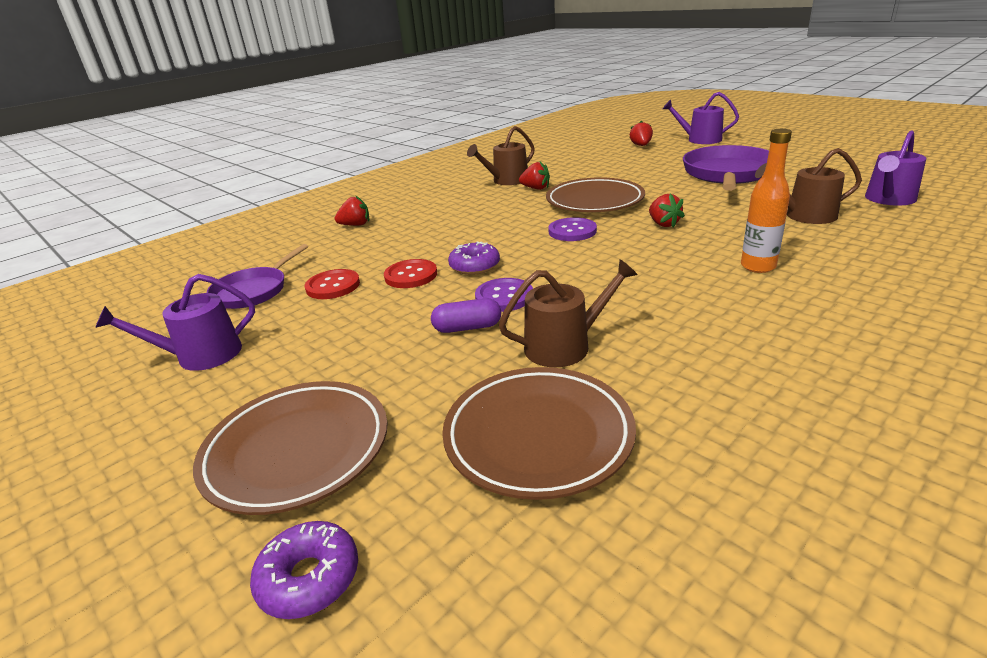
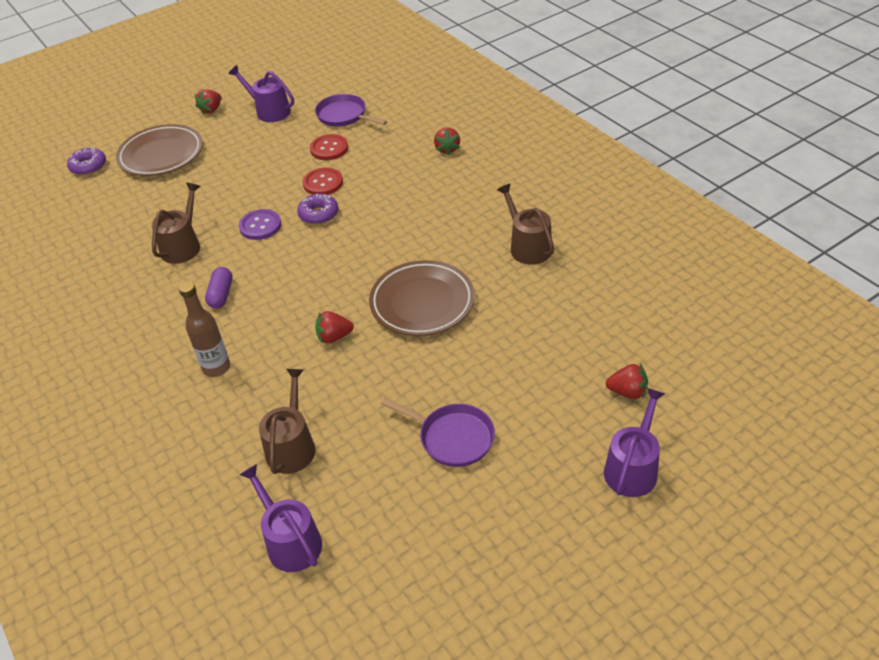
camera: 100 degrees right, 15 degrees up
(201, 355) = (269, 111): purple watering can -> purple watering can turned 45 degrees counterclockwise
(467, 327) = (231, 208): purple capsule -> purple capsule (221, 295)
(535, 188) = (488, 265): red strawberry -> red strawberry (211, 110)
(538, 436) = (116, 227): brown plate -> none
(564, 346) = (183, 246): brown watering can -> brown watering can turned 150 degrees counterclockwise
(572, 231) = (354, 275): purple button -> none
(728, 174) = (452, 437): purple pan -> purple pan, size x0.62
(758, 266) = (216, 368): orange bottle -> brown bottle

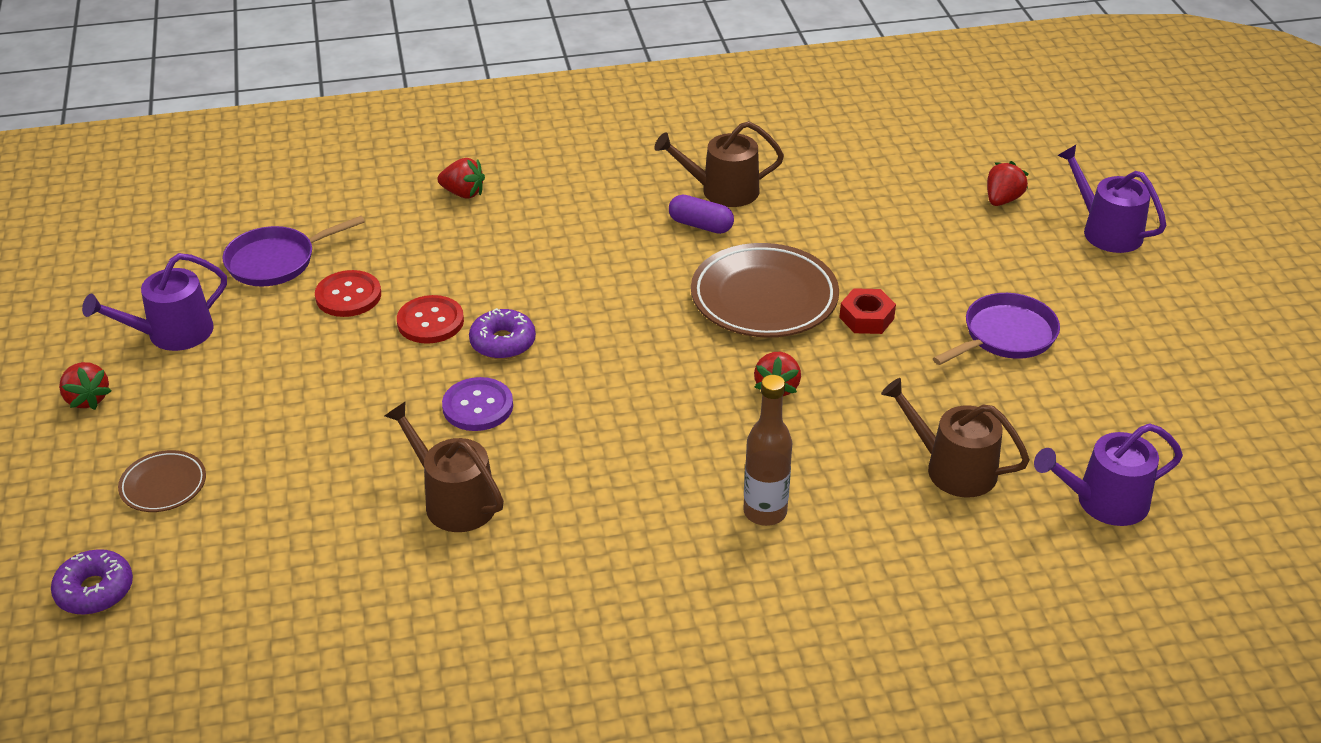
camera: 70 degrees left, 5 degrees down
(161, 155) = (163, 485): brown plate -> brown plate, size x0.51
(221, 295) = (609, 478): purple capsule -> purple capsule (701, 225)
(430, 357) = (866, 318): none -> red nut

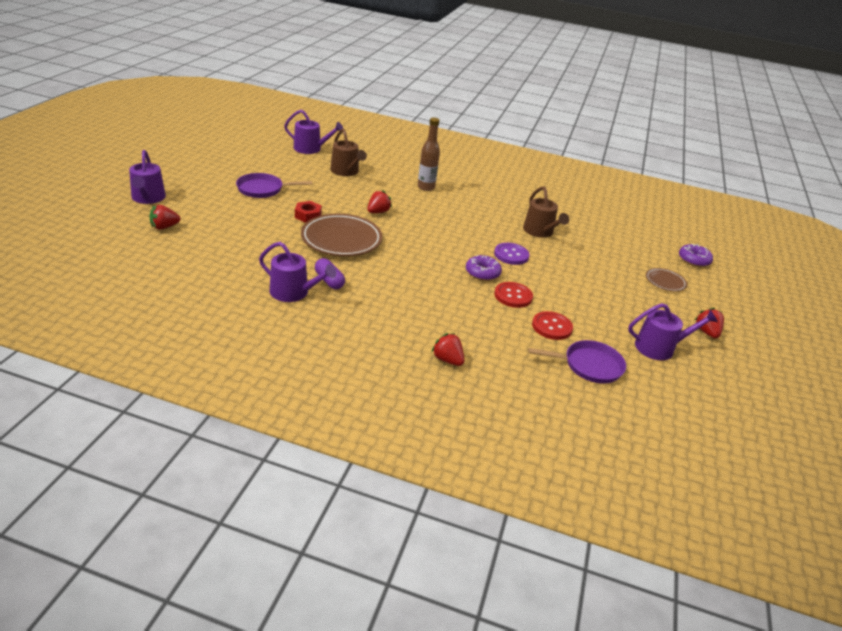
camera: 155 degrees left, 5 degrees down
(722, 191) = (293, 292): brown watering can -> purple watering can

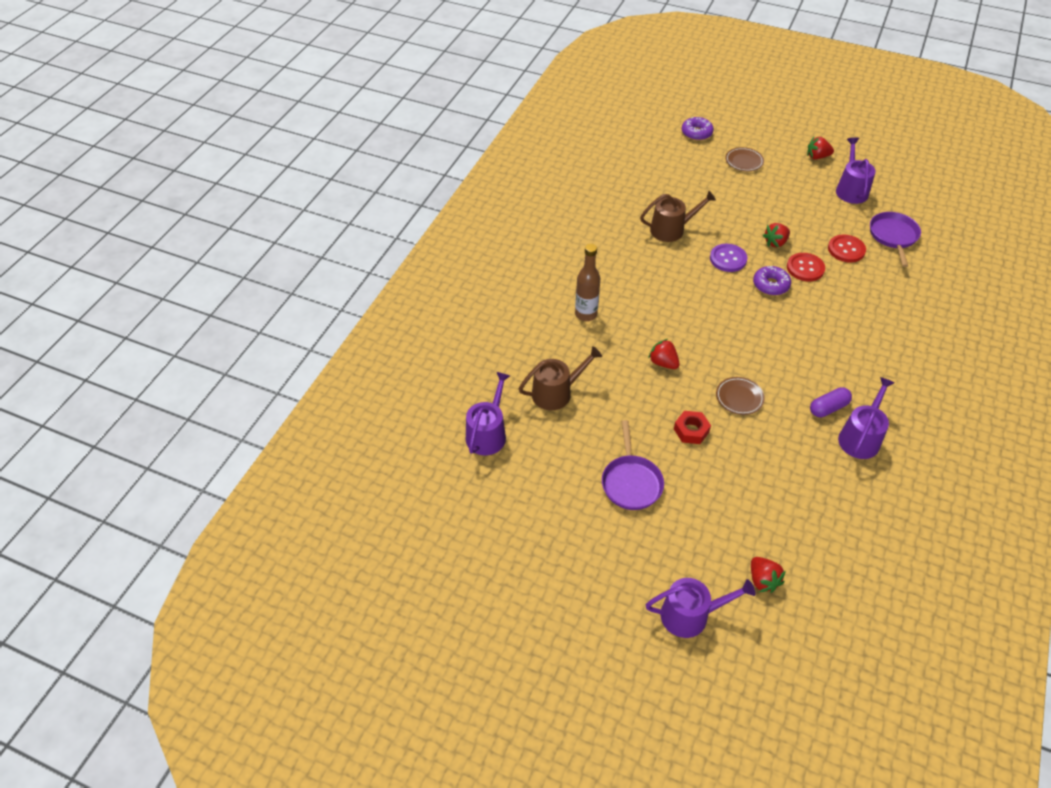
camera: 80 degrees left, 15 degrees up
(341, 239) = (739, 398): brown plate -> brown plate, size x0.51
(447, 360) = (922, 324): red strawberry -> red strawberry (775, 242)

